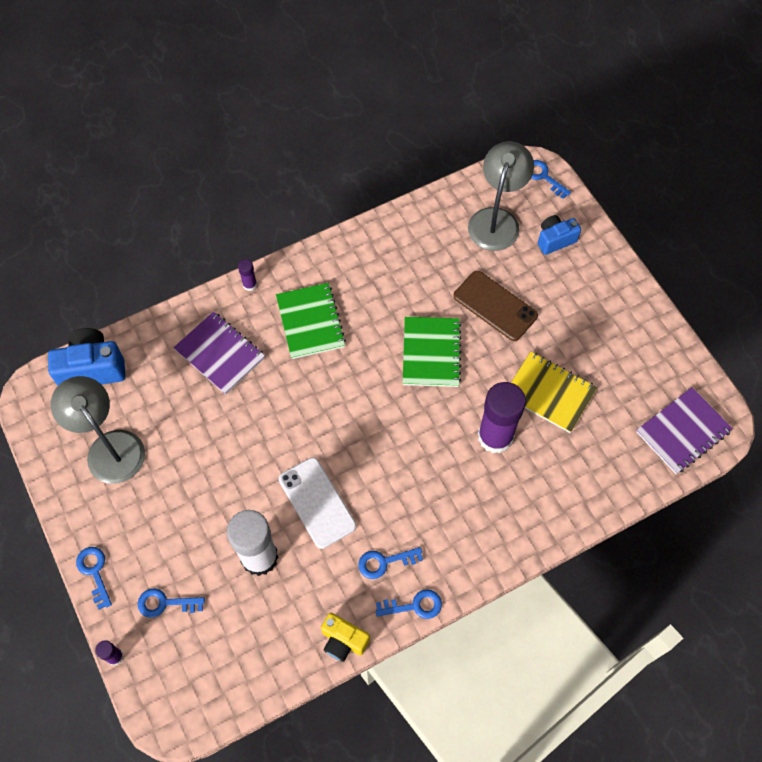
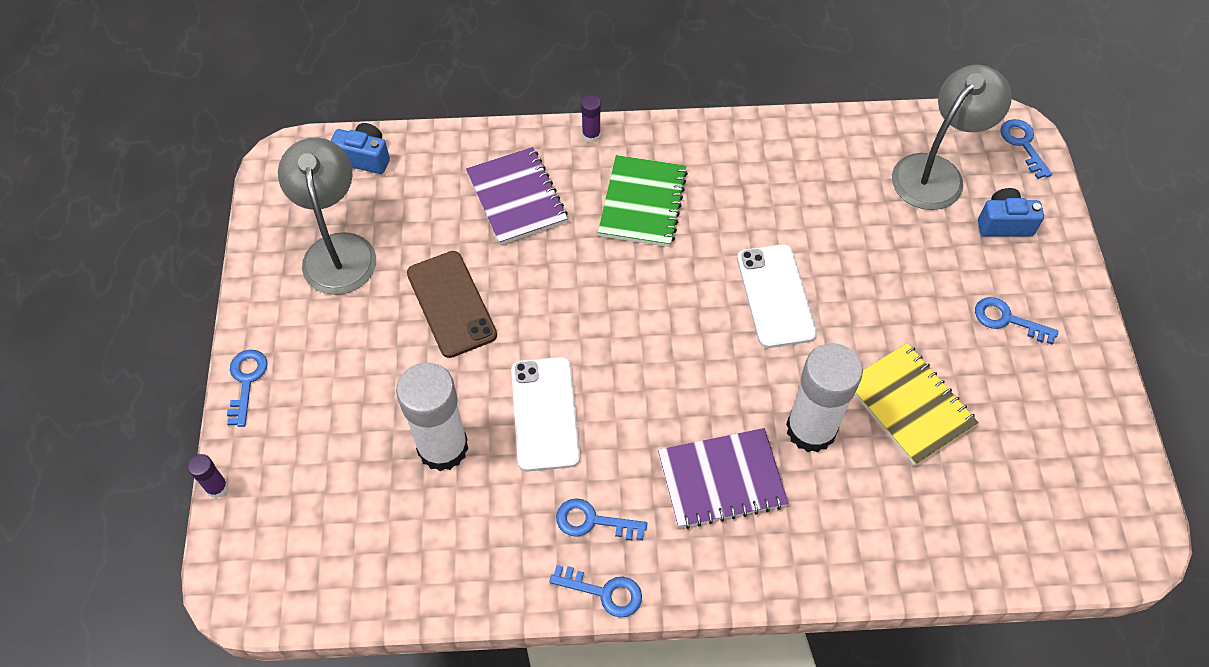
camera: 25 degrees right, 5 degrees down
(92, 368) = (365, 158): blue camera -> blue camera, size x0.63
(165, 603) = (305, 452): blue key -> blue key (1007, 320)
(343, 641) = (493, 594): yellow camera -> none
(431, 353) = (775, 296): green notebook -> white phone
(495, 306) = (886, 272): brown phone -> brown phone (451, 304)
(495, 437) = (811, 429): purple glue stick -> white glue stick
(682, 431) = (1077, 529): purple notebook -> purple notebook (721, 479)

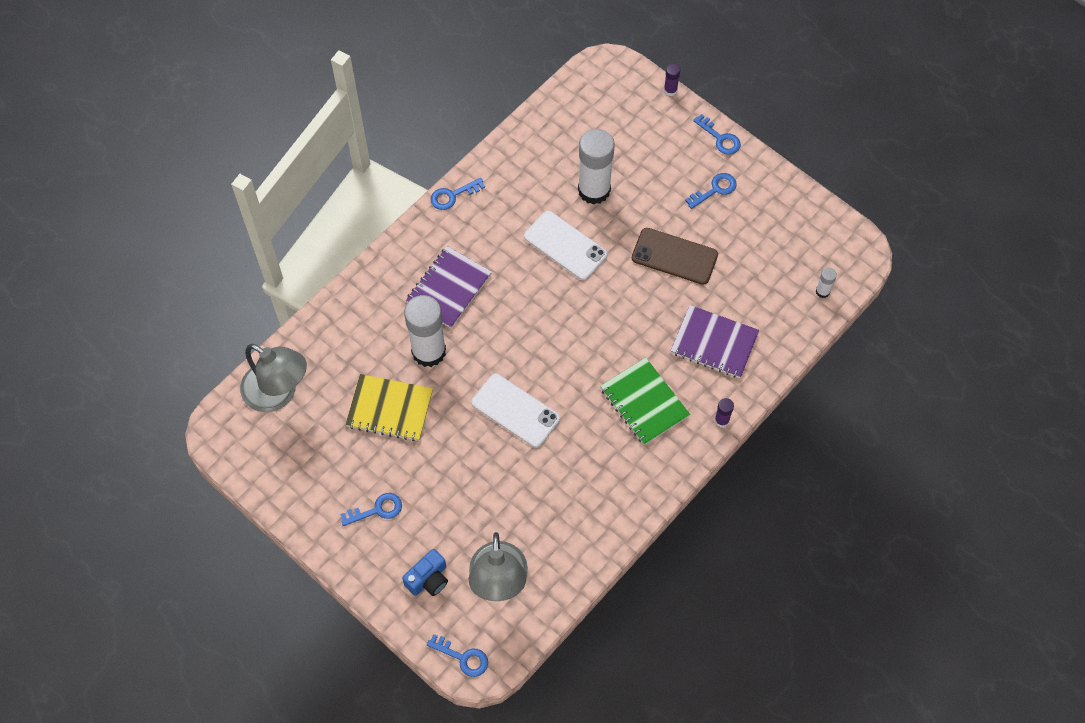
camera: 135 degrees right, 5 degrees up
(338, 250) = (766, 232): grey lamp -> grey lamp (278, 394)
(365, 158) = (822, 291): blue camera -> white glue stick
(592, 521) = (489, 219): blue key -> blue key (715, 189)

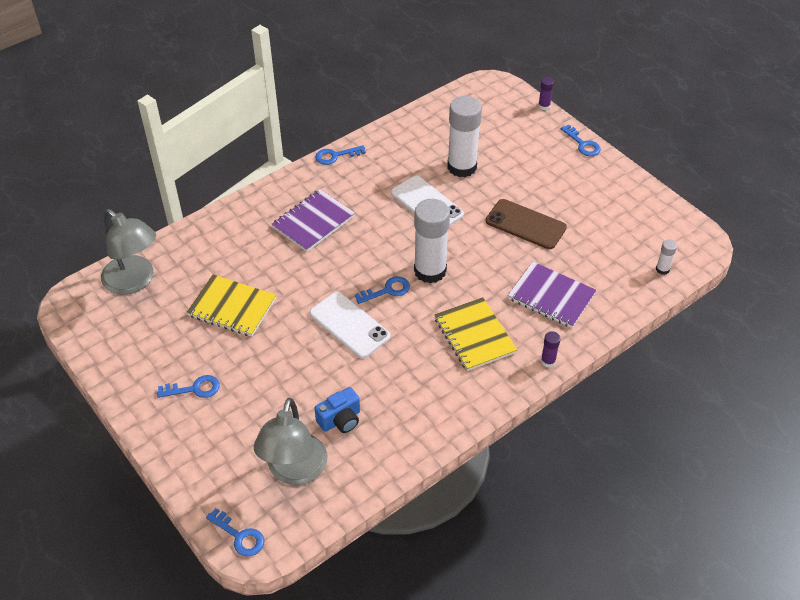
camera: 10 degrees right, 15 degrees down
(428, 351) = (281, 267): white glue stick -> white glue stick (430, 271)
(428, 579) = (225, 457): blue camera -> blue camera (340, 420)
(644, 402) = (474, 335): green notebook -> yellow notebook
(715, 189) = (572, 180): blue key -> blue key (387, 290)

